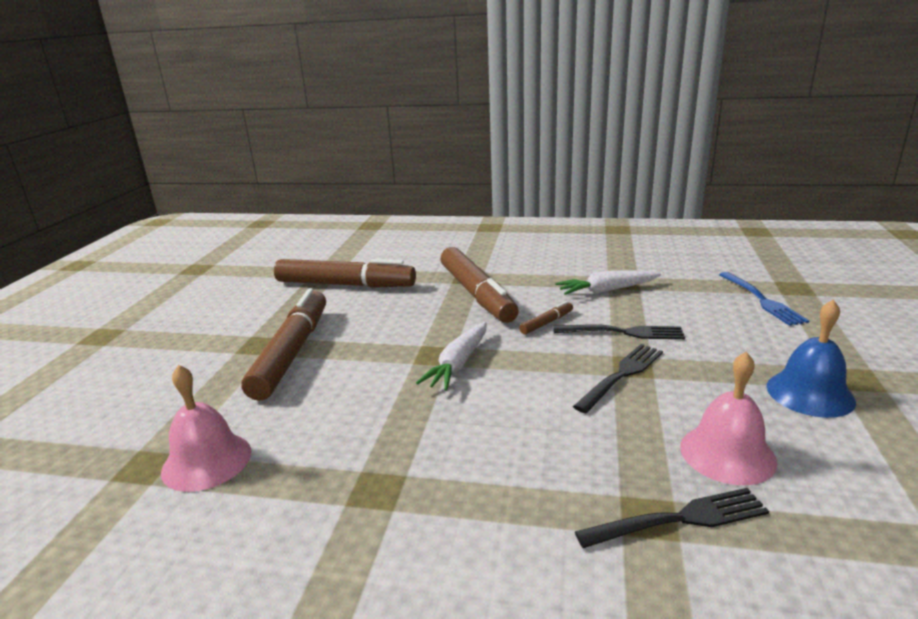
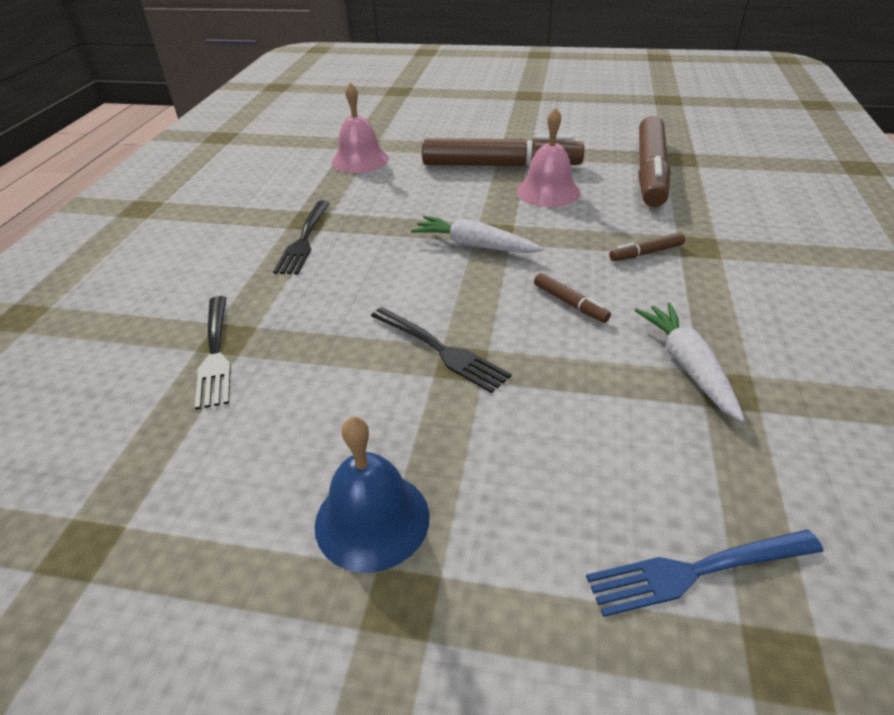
camera: 90 degrees right, 15 degrees up
(476, 294) = (646, 253): brown marker -> brown marker, size x0.41
(623, 332) = (547, 365): black fork -> black fork (304, 240)
(727, 453) = (282, 403): pink bell -> pink bell (548, 191)

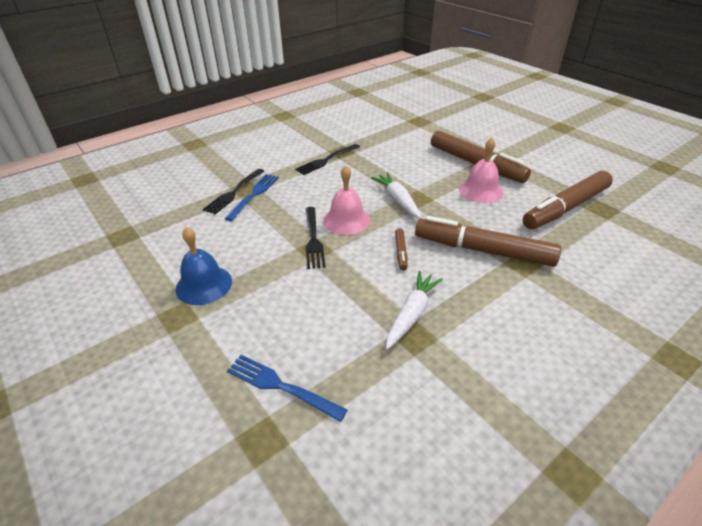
camera: 40 degrees right, 0 degrees up
(257, 340) = (254, 195): none -> blue fork
(360, 160) = (405, 130): pink bell -> pink bell (346, 220)
(646, 253) = (483, 250): brown marker -> brown marker, size x2.43

